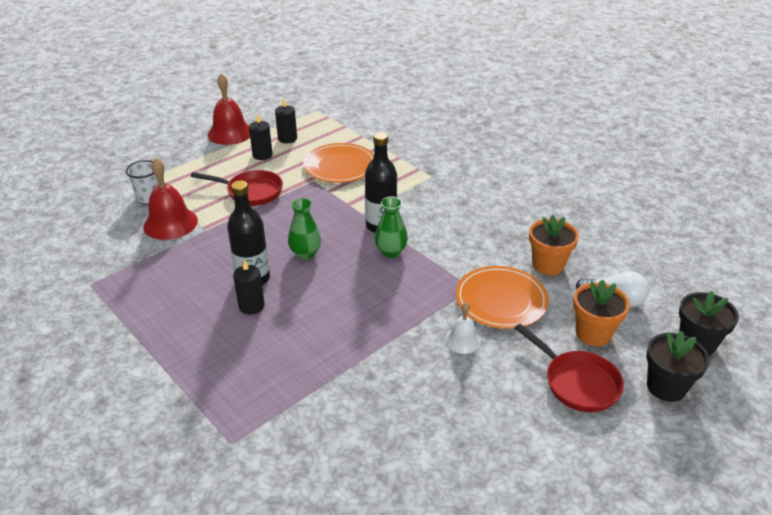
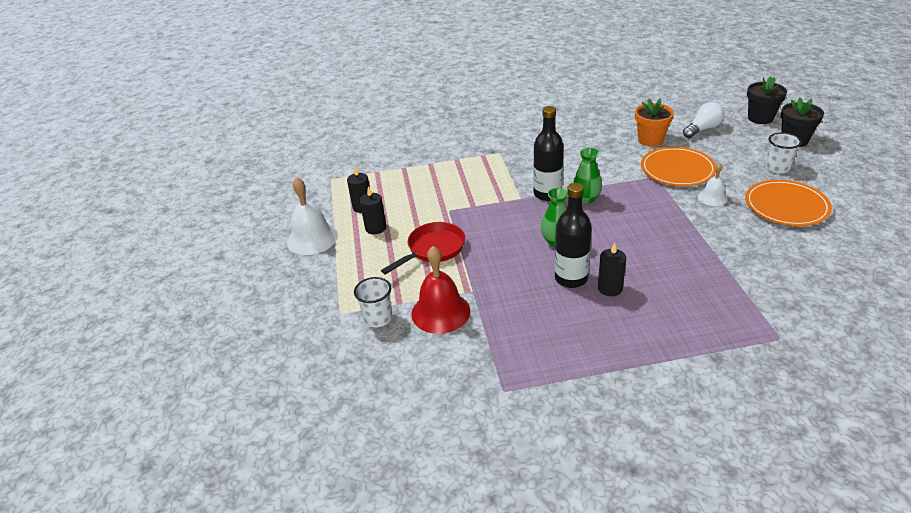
camera: 55 degrees left, 0 degrees up
(230, 133) = (312, 238): red bell -> white bell
(340, 166) = (439, 190): orange plate -> orange plate (786, 206)
(577, 383) = (777, 168): red pan -> white cup
(593, 333) = (732, 147): orange flower pot -> none

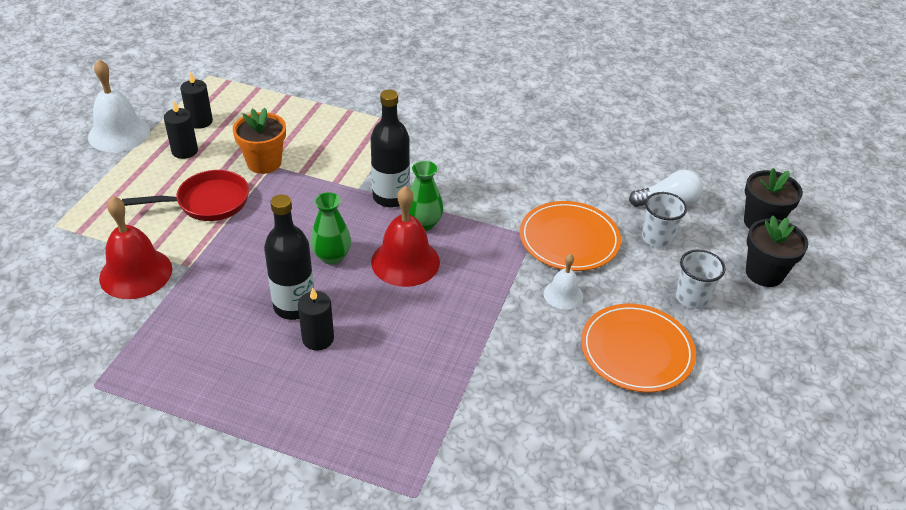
camera: 25 degrees right, 5 degrees up
(378, 318) = (78, 248): white cup -> white cup (657, 238)
(603, 223) = (405, 261): none -> red bell
(650, 140) = (586, 187): orange flower pot -> orange flower pot (264, 163)

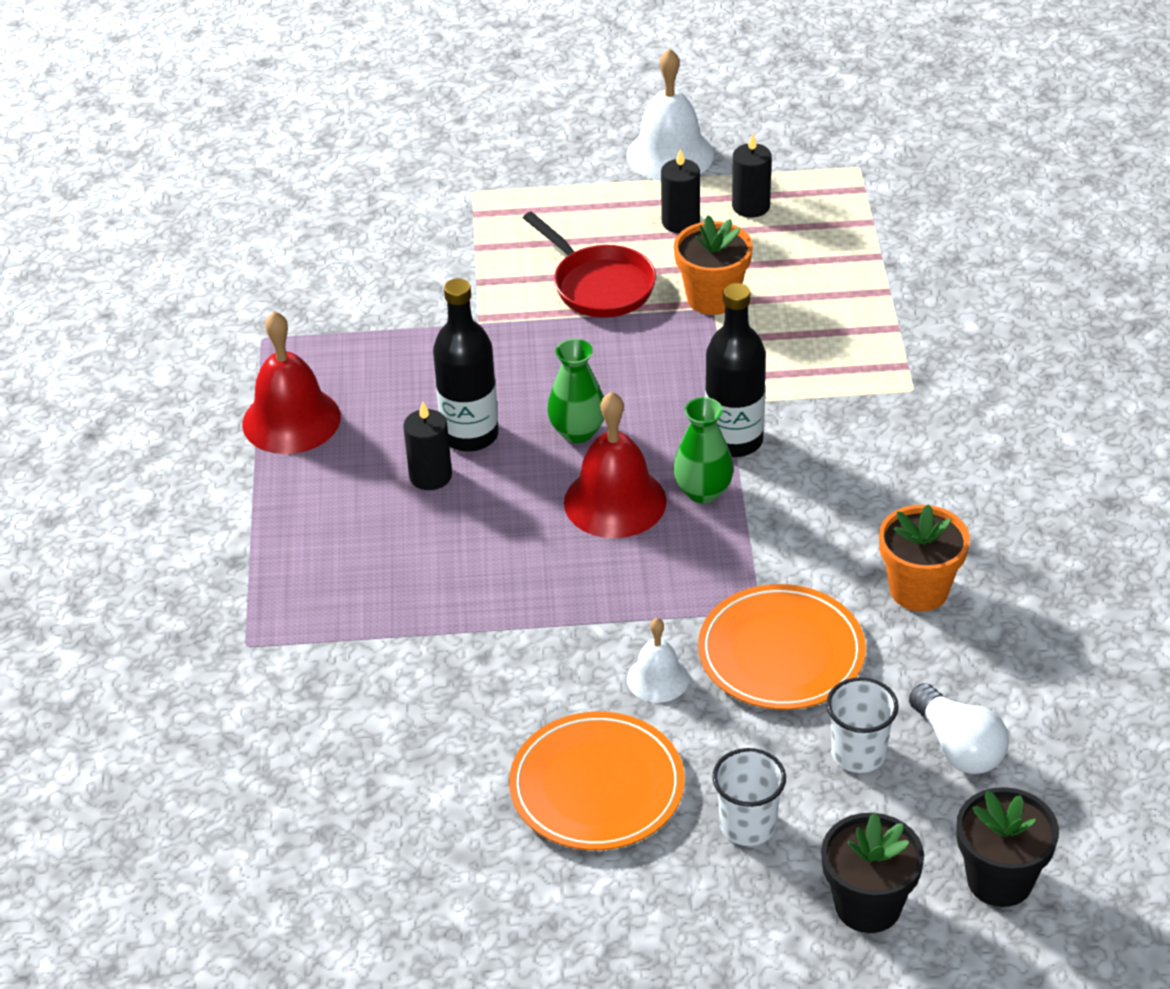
camera: 70 degrees right, 0 degrees up
(136, 273) = (439, 288): red bell -> red bell (291, 420)
(551, 175) = (919, 590): none -> orange flower pot

